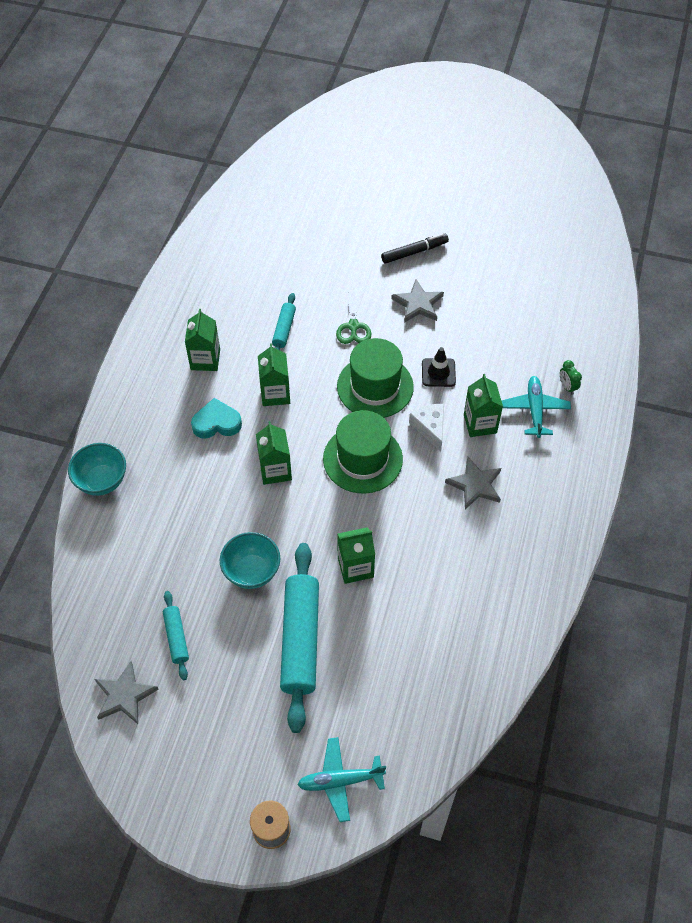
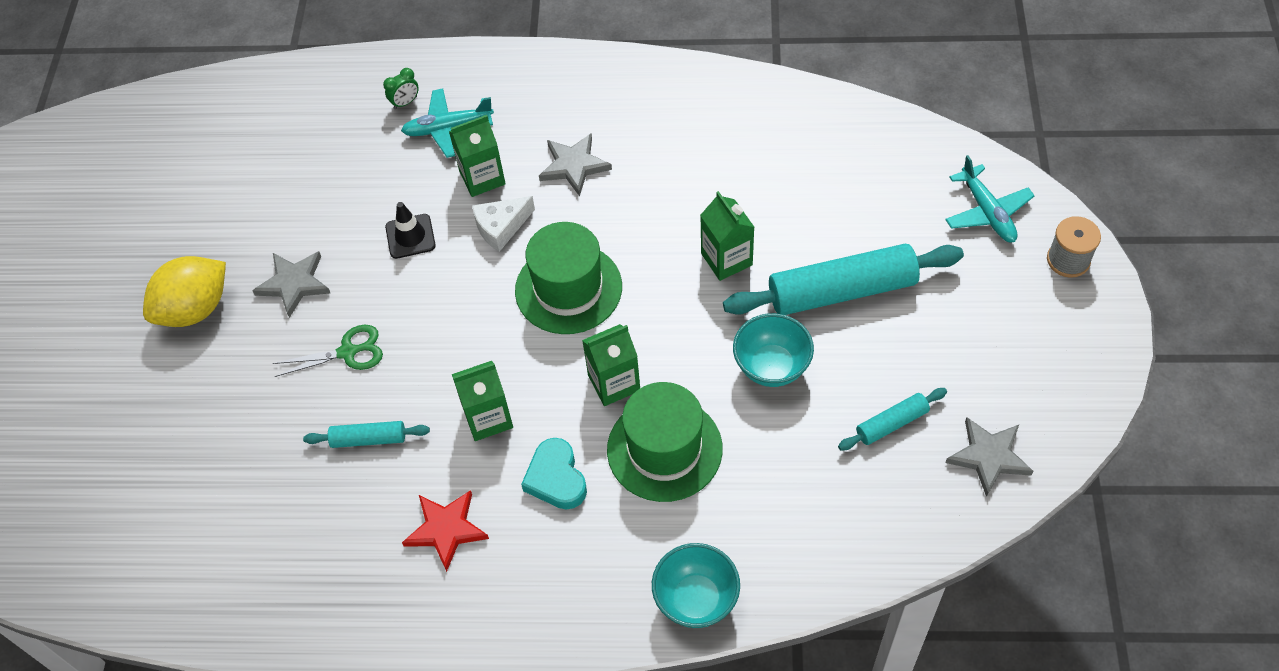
camera: 100 degrees left, 0 degrees up
(205, 359) = (446, 529): green carton -> red star
(375, 386) = (449, 302): green hat -> green hat (664, 449)
(414, 252) = (195, 309): black marker -> yellow lemon

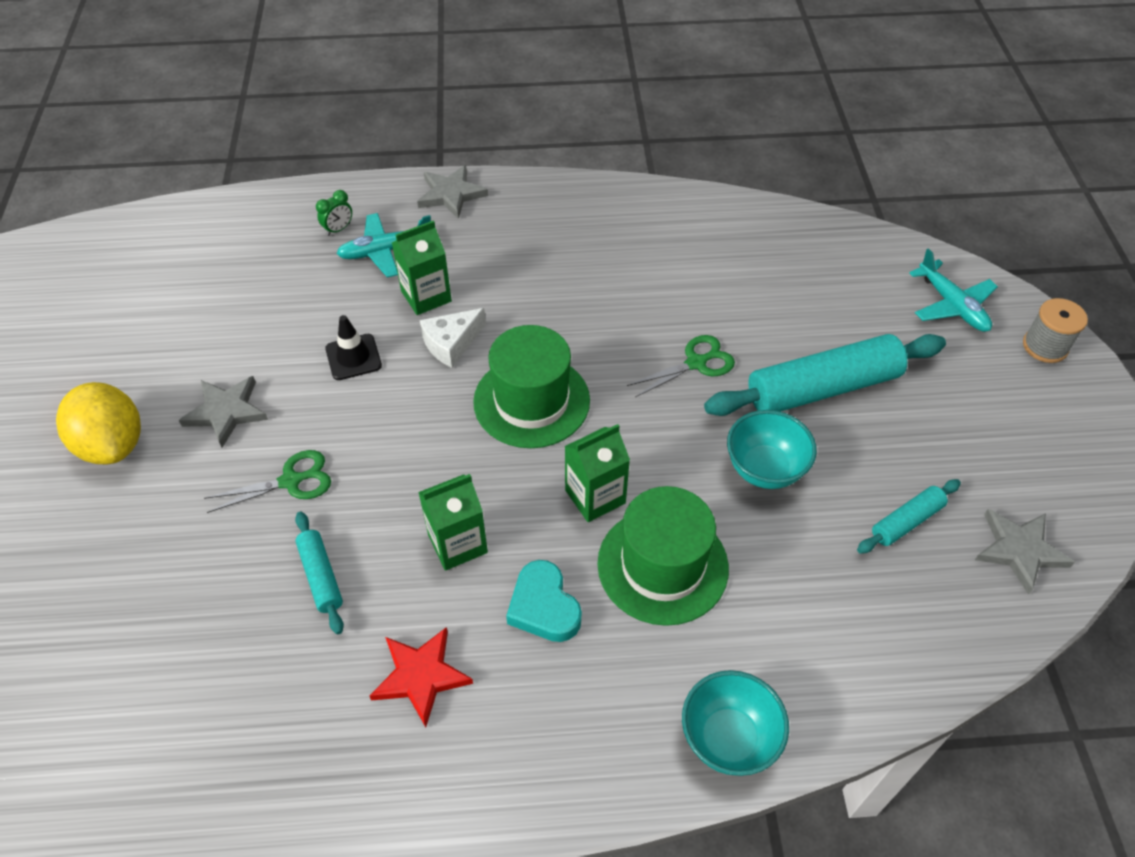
camera: 10 degrees left, 5 degrees down
(195, 309) = (113, 444): yellow lemon -> yellow lemon turned 75 degrees counterclockwise
(368, 439) = (320, 576): turquoise rolling pin -> turquoise rolling pin turned 75 degrees clockwise
(574, 166) = (522, 281): grey star -> grey star (451, 194)
(726, 259) = (696, 363): green carton -> green scissors

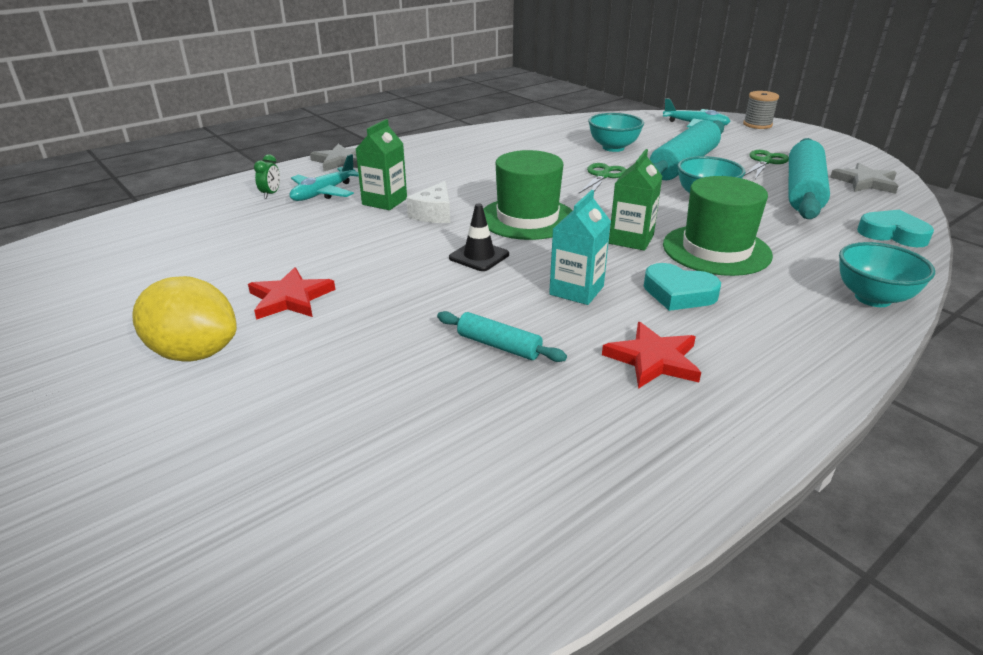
camera: 35 degrees left, 20 degrees down
(226, 412) = (290, 298): grey star -> red star
(290, 481) = (400, 311): green scissors -> green scissors (765, 162)
(353, 357) = (366, 240): black traffic cone -> black traffic cone (479, 256)
(457, 543) = (576, 290): green carton -> turquoise carton
(776, 309) = (613, 148): none -> turquoise bowl
(905, 661) = (892, 234): none -> turquoise heart
(906, 521) = (802, 191): turquoise rolling pin -> turquoise rolling pin, size x2.04

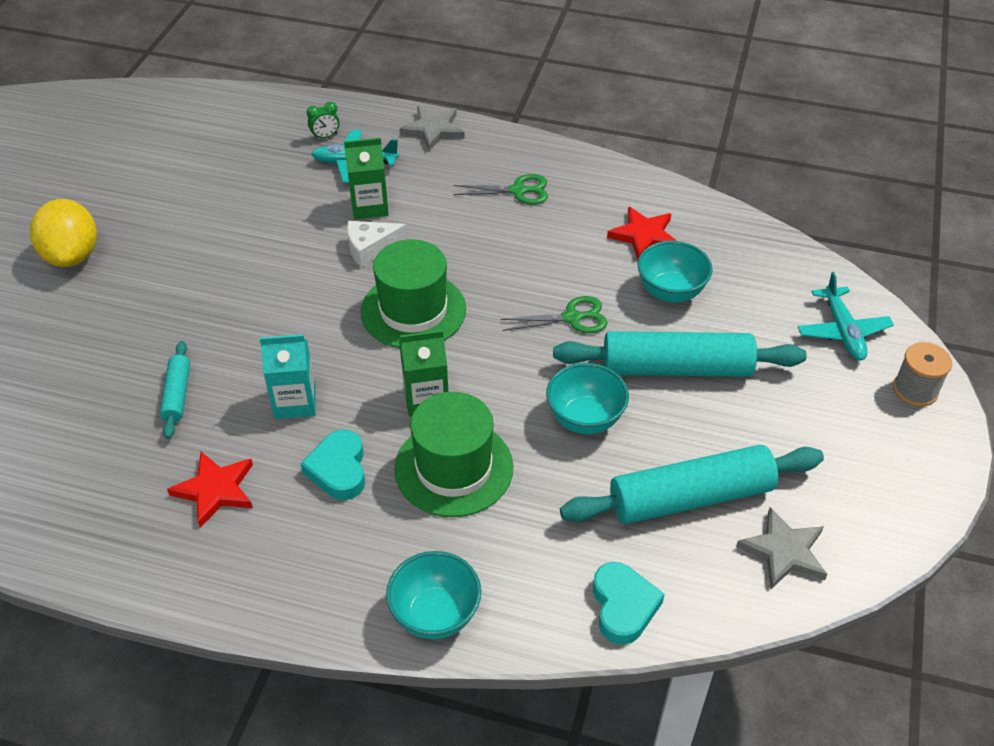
camera: 55 degrees right, 15 degrees up
(290, 298) = (167, 254): red star -> red star (644, 236)
(479, 256) = (310, 316): black traffic cone -> none
(765, 162) = (762, 437): green scissors -> green scissors (518, 191)

